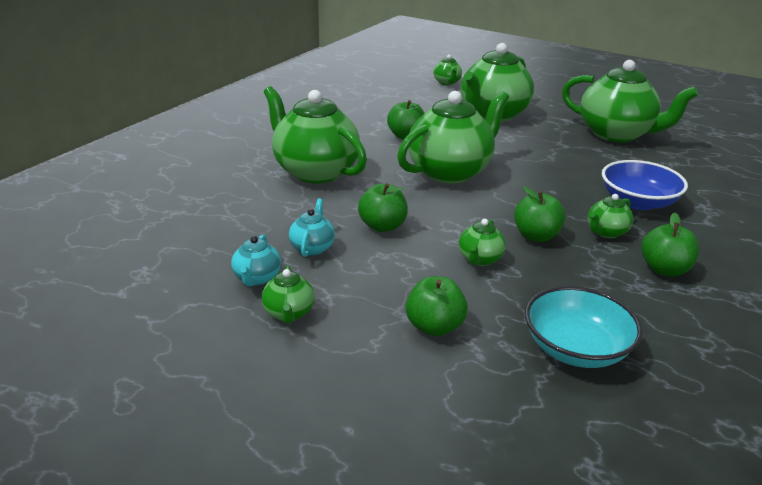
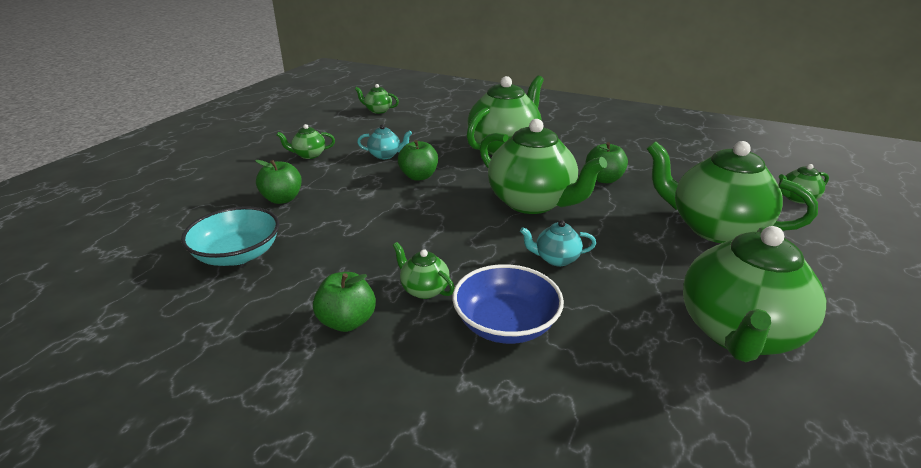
camera: 85 degrees right, 0 degrees up
(257, 278) = (348, 143): turquoise teapot -> turquoise teapot (556, 259)
(480, 259) = (369, 216): green teapot -> green teapot (378, 110)
(536, 236) = (411, 245): green apple -> none

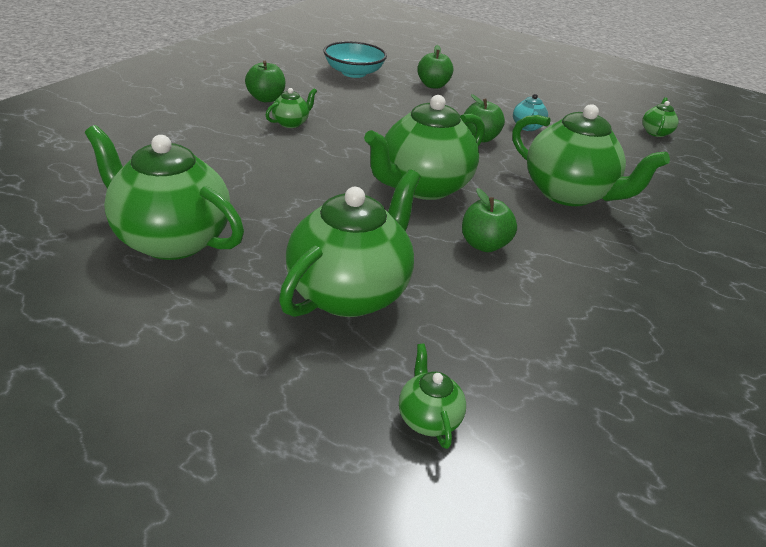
camera: 90 degrees right, 5 degrees up
(309, 155) = (520, 96): green teapot -> none
(506, 324) = (237, 145): blue bowl -> none
(556, 259) = (314, 179): turquoise teapot -> none

